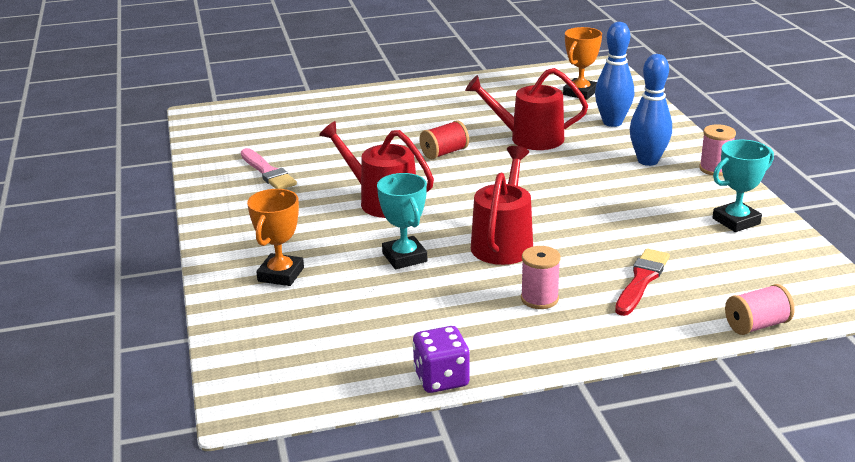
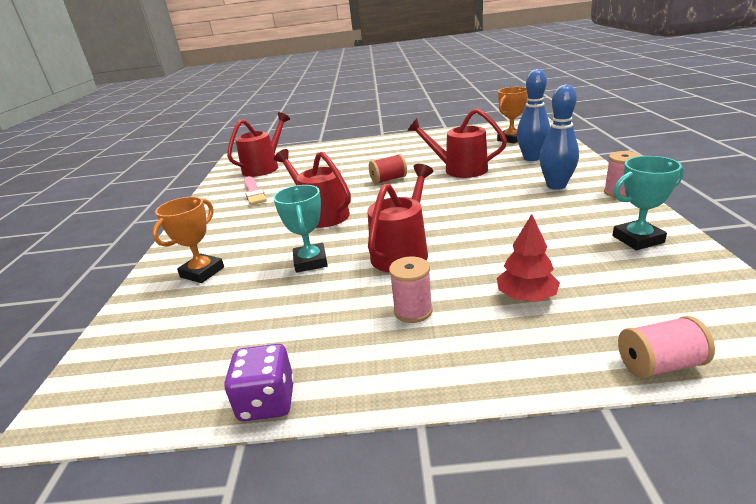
camera: 15 degrees right, 0 degrees up
(254, 133) = (264, 167): none -> red watering can
(641, 280) = (526, 297): red brush -> red tree

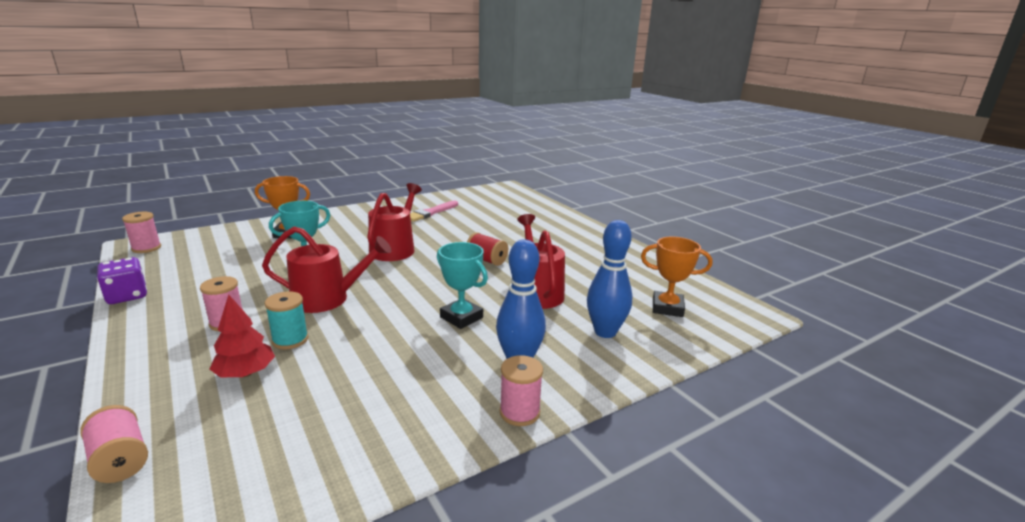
camera: 55 degrees right, 5 degrees down
(92, 399) = (146, 248): none -> pink spool
(264, 167) = (487, 202): red watering can -> none
(474, 273) = (290, 340): none -> turquoise spool
(637, 239) = (378, 435): turquoise trophy -> turquoise trophy (461, 317)

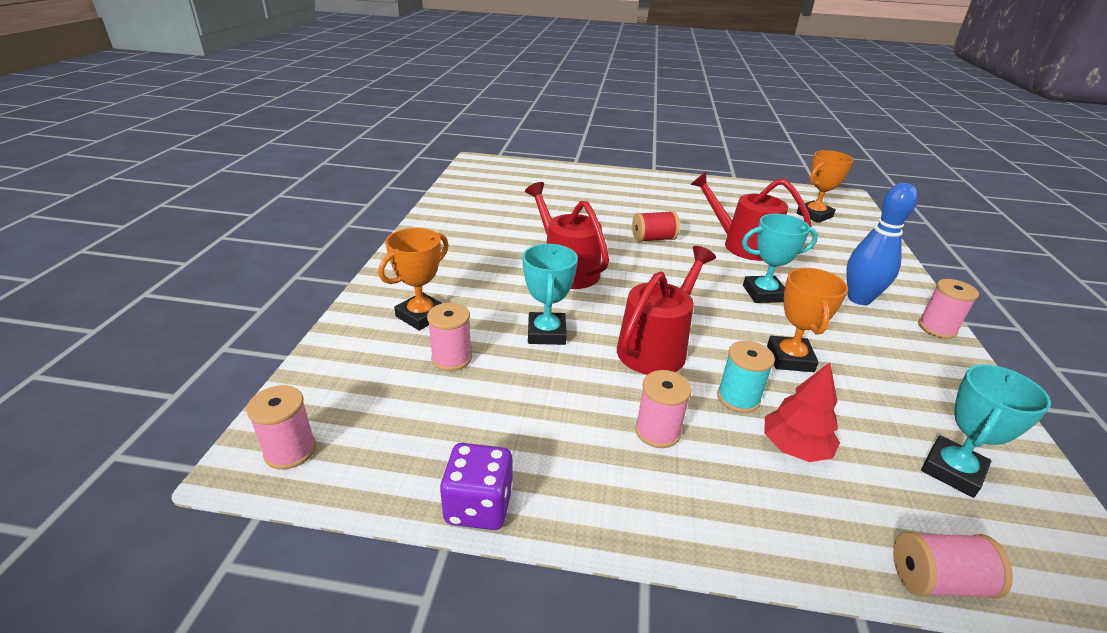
camera: 50 degrees left, 10 degrees up
(253, 252) = (451, 358): none -> pink spool
(266, 451) = (952, 470): none -> turquoise trophy
(368, 348) = (790, 358): none -> orange trophy
(430, 213) = (490, 218): pink brush -> none
(605, 332) = (835, 250): blue bowling pin -> none

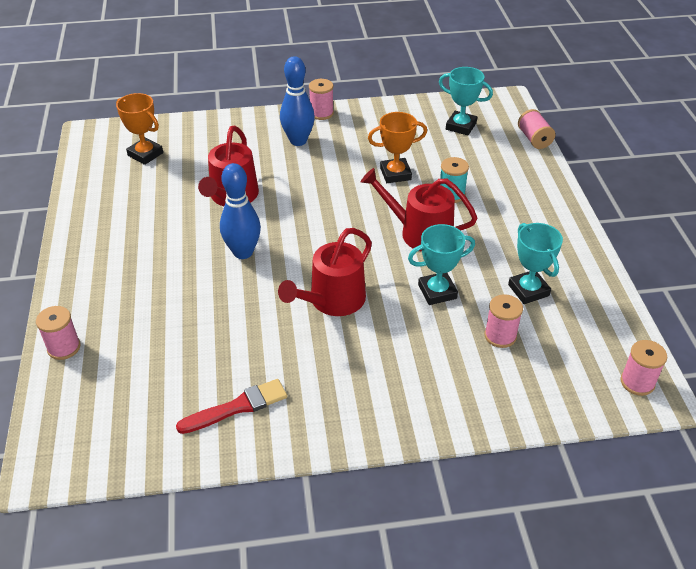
camera: 105 degrees left, 10 degrees up
(421, 316) = (460, 375): orange trophy -> none
(475, 214) = (237, 407): none -> red brush
(478, 506) = (606, 283): purple dice -> none
(653, 239) = (243, 252): red spool -> blue bowling pin
(657, 431) = (503, 224): pink spool -> pink spool (64, 347)
(763, 293) = (314, 184): turquoise trophy -> turquoise trophy (528, 290)
(794, 447) = (480, 174): red tree -> none

